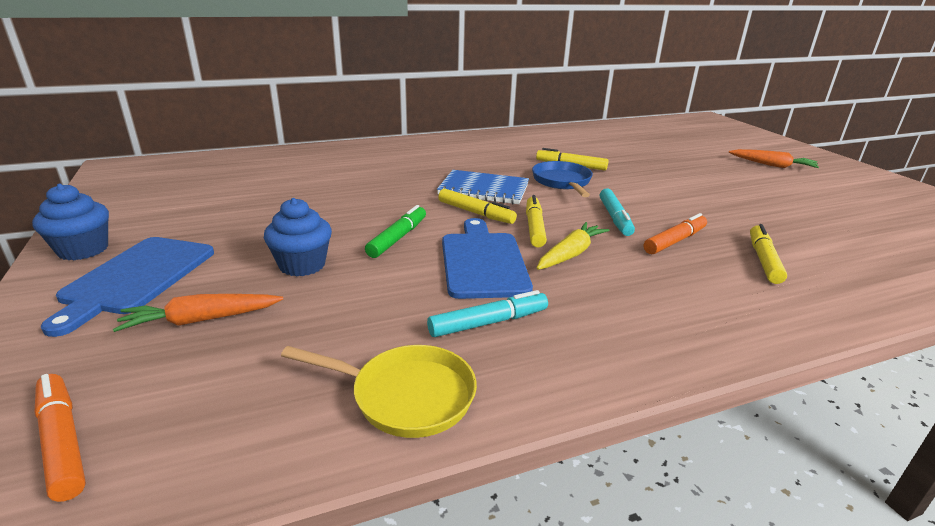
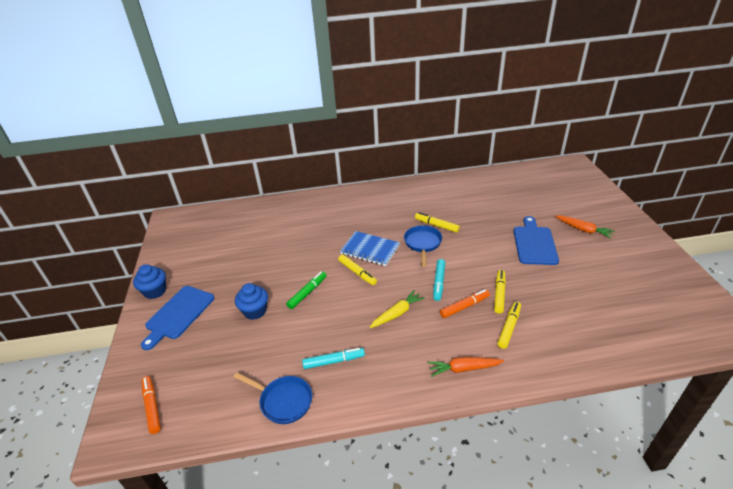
camera: 15 degrees right, 10 degrees up
(201, 320) = (205, 346): orange carrot -> orange carrot (463, 369)
(406, 396) = (283, 401): yellow pan -> blue pan
(483, 261) = (347, 316): blue cutting board -> blue cutting board (534, 243)
(534, 227) = (386, 288): yellow marker -> yellow marker (499, 294)

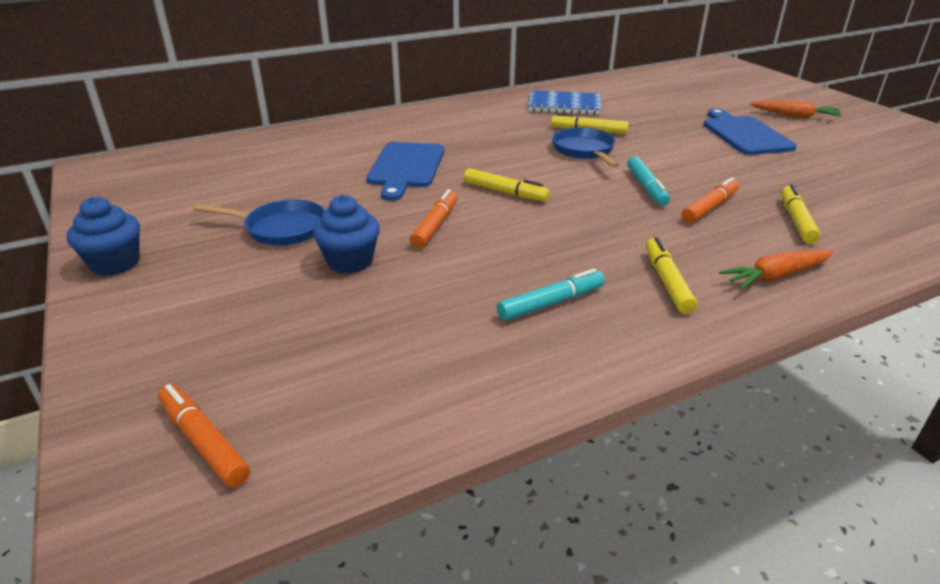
camera: 20 degrees left, 5 degrees down
(178, 314) = (187, 288): blue cutting board -> blue cutting board (406, 167)
(283, 401) = (497, 375): blue pan -> blue pan (281, 228)
(307, 293) = (435, 225): green marker -> orange marker
(370, 250) = (505, 165): blue notebook -> blue notebook (564, 105)
(397, 313) = (611, 229): yellow carrot -> none
(499, 294) = (747, 188): yellow marker -> yellow marker (667, 282)

